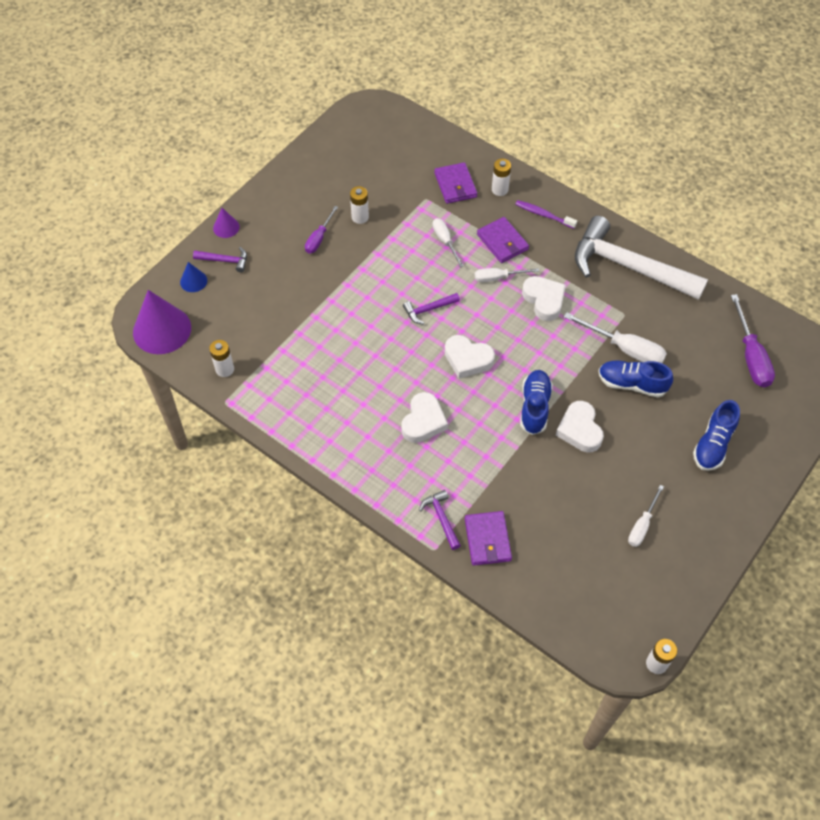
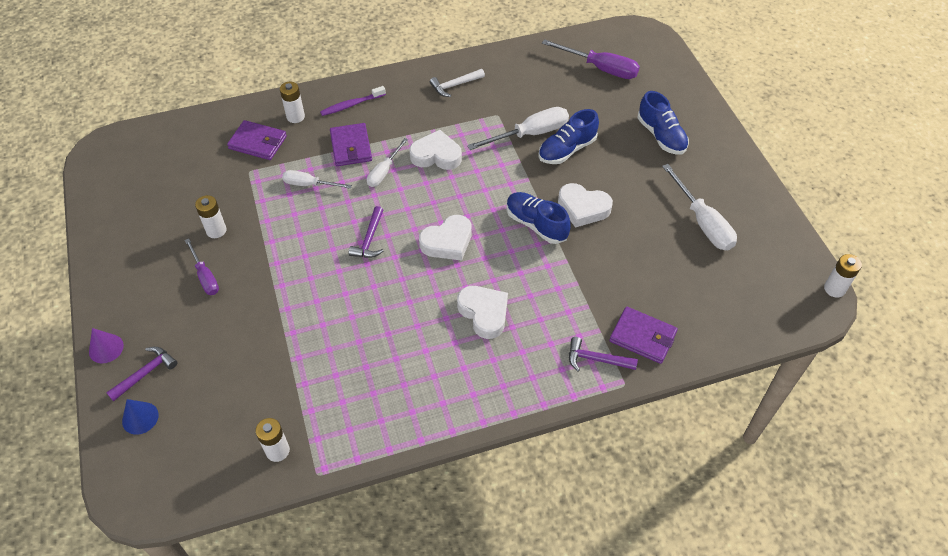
camera: 55 degrees left, 5 degrees down
(162, 330) = (170, 485): purple cone -> none
(502, 242) = (351, 147): purple wallet -> purple wallet turned 75 degrees clockwise
(628, 266) = (455, 85): white hammer -> white hammer, size x0.41
(642, 525) = (702, 222): white screwdriver -> white screwdriver, size x1.61

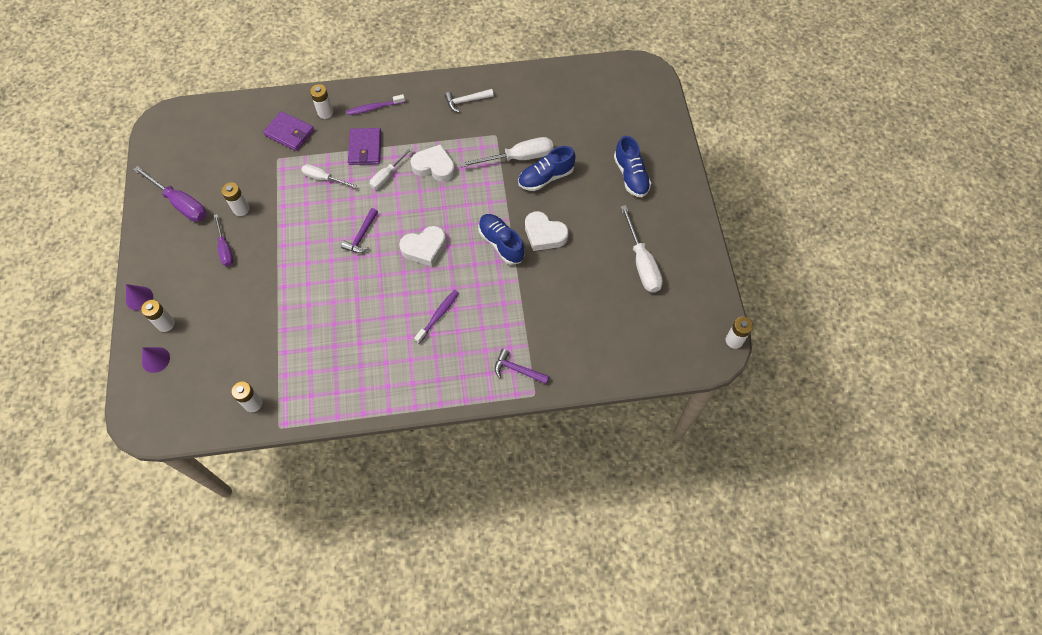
camera: 10 degrees right, 10 degrees up
(140, 418) = (156, 359): blue cone -> purple cone
(145, 373) = (166, 324): purple hammer -> white battery
(484, 313) = (438, 315): white heart -> purple toothbrush
(600, 68) = (597, 102): purple screwdriver -> purple screwdriver (180, 203)
(642, 337) = (561, 357): purple wallet -> none

